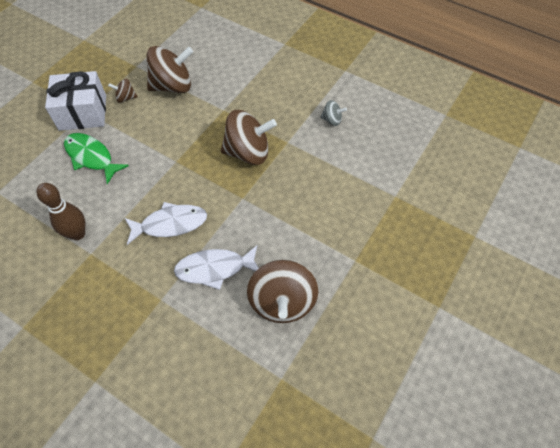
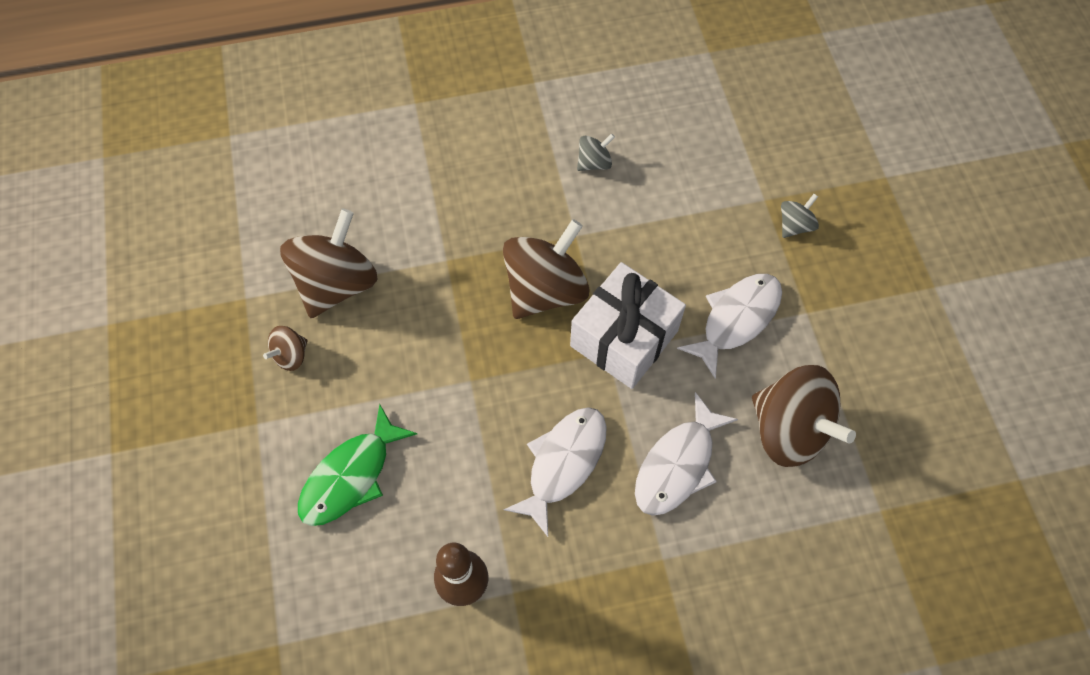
camera: 45 degrees left, 5 degrees up
(83, 112) = (255, 428): white gift -> white gift (624, 338)
(91, 157) = (351, 476): green fish -> green fish turned 45 degrees counterclockwise
(316, 234) = (736, 319): none -> white fish
(396, 219) = (795, 225): none -> grey spinning top

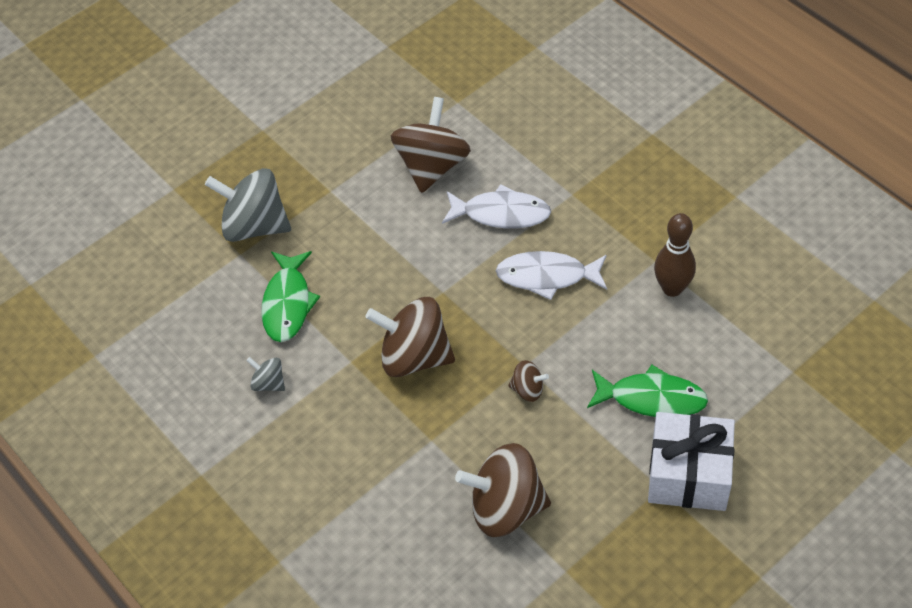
camera: 115 degrees left, 10 degrees down
(291, 355) = (590, 500): brown spinning top -> brown spinning top (528, 390)
(624, 338) = (424, 287): white gift -> white gift (688, 475)
(677, 213) = (287, 303): none -> green fish
(736, 319) = (363, 227): white fish -> none
(795, 225) = (255, 226): grey spinning top -> grey spinning top, size x2.14

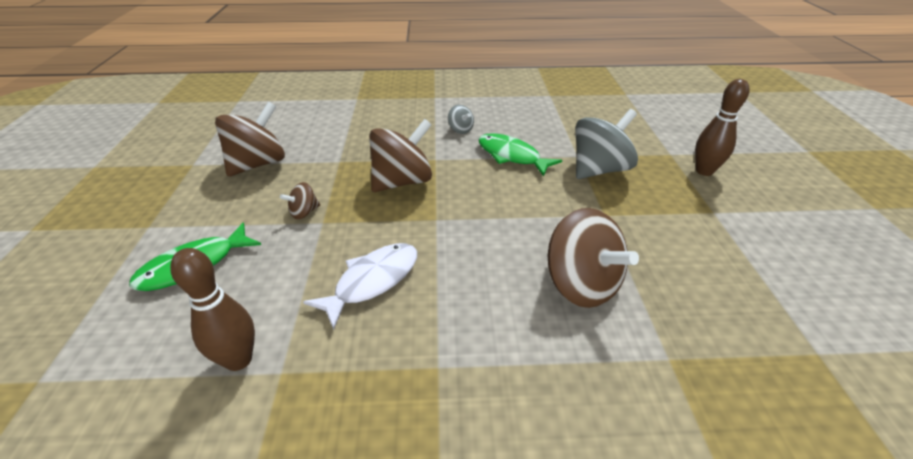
camera: 125 degrees right, 15 degrees down
(191, 155) = (704, 171): none -> brown bowling pin
(269, 383) = (460, 130): grey spinning top -> grey spinning top turned 75 degrees clockwise
(501, 214) = (473, 295): white fish -> none
(688, 475) = (126, 244): white gift -> none

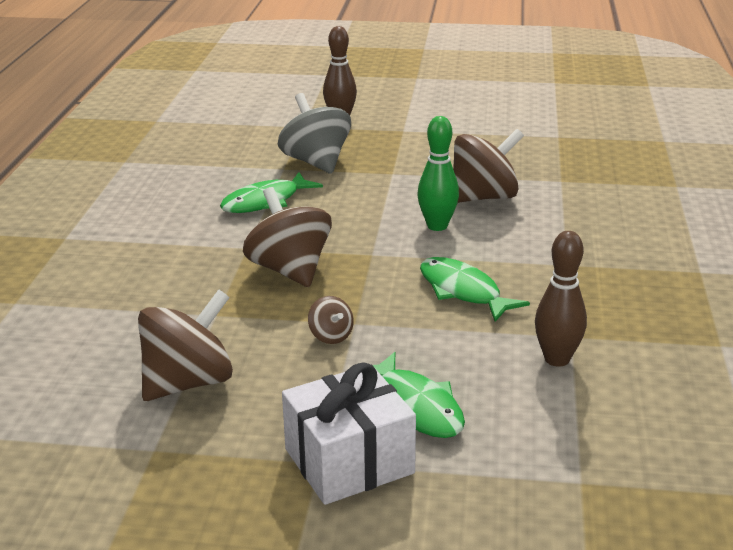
camera: 80 degrees left, 10 degrees down
(142, 239) = (349, 461): none -> white gift
(258, 164) = (188, 383): brown spinning top -> brown spinning top turned 90 degrees clockwise
(372, 281) = (463, 291): white fish -> green fish
(460, 130) = (182, 226): grey spinning top -> none
(500, 254) = (437, 226): none -> green bowling pin

